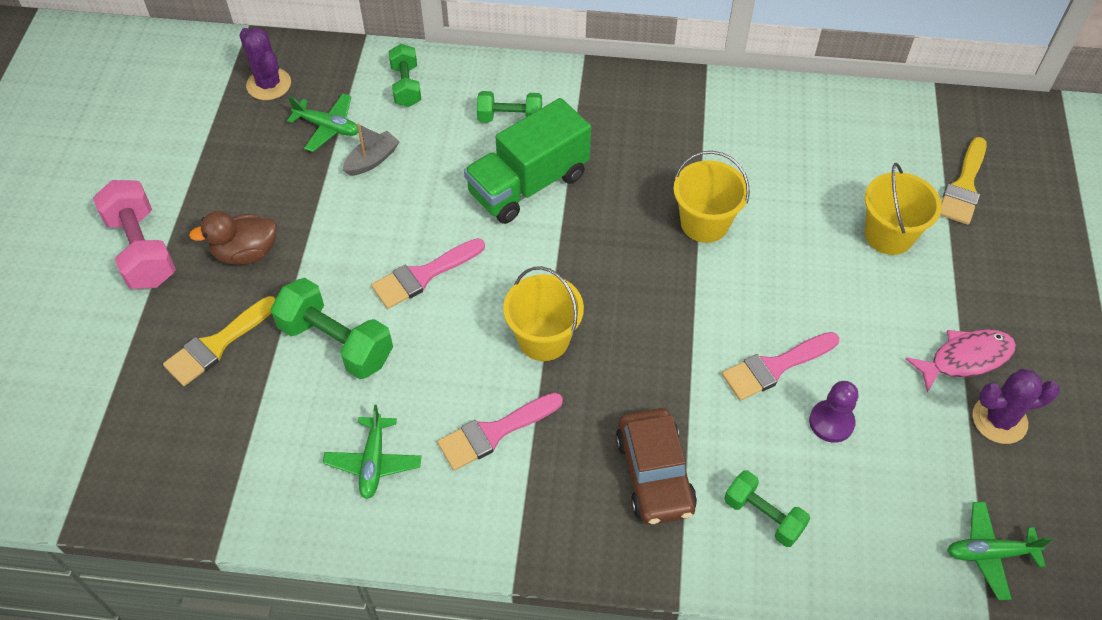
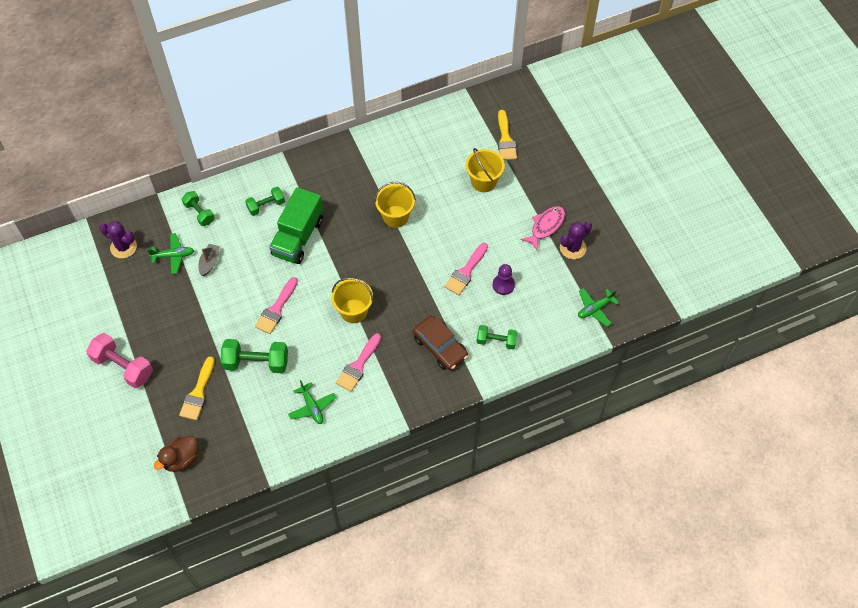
camera: 30 degrees left, 5 degrees up
(246, 253) = (179, 342): brown duck -> brown duck (181, 459)

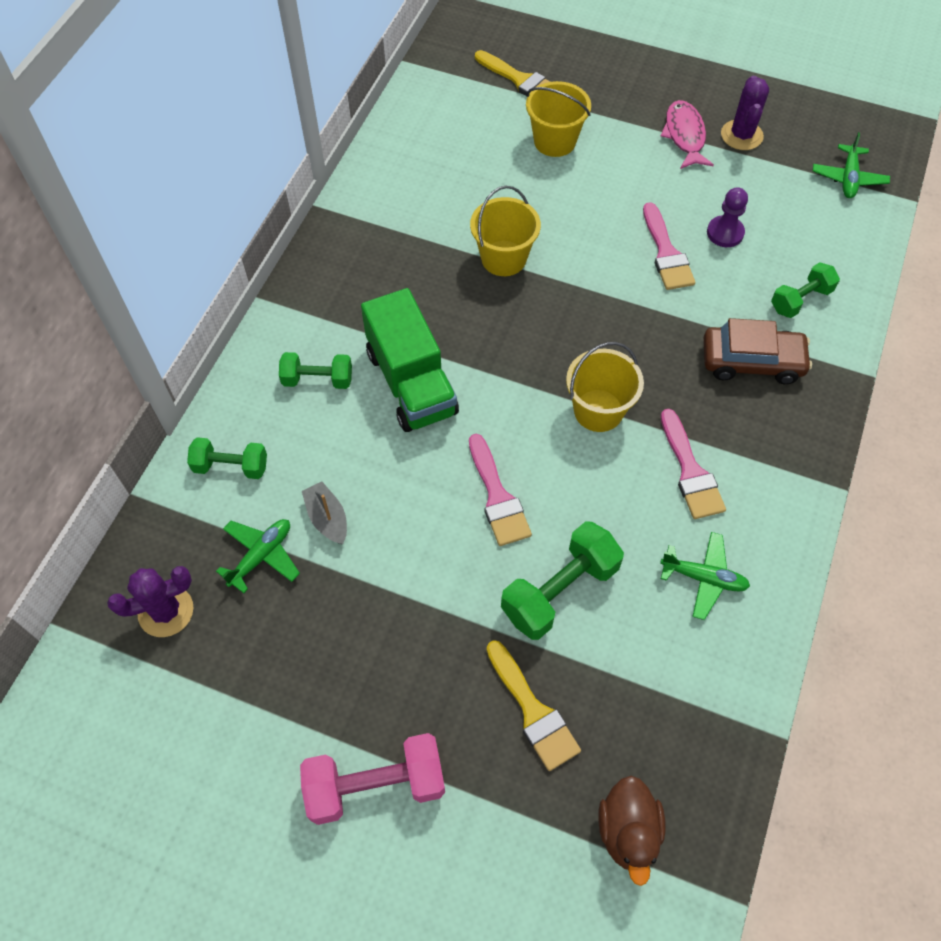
camera: 45 degrees left, 0 degrees up
(266, 206) = (318, 379): green dumbbell -> green dumbbell turned 75 degrees clockwise

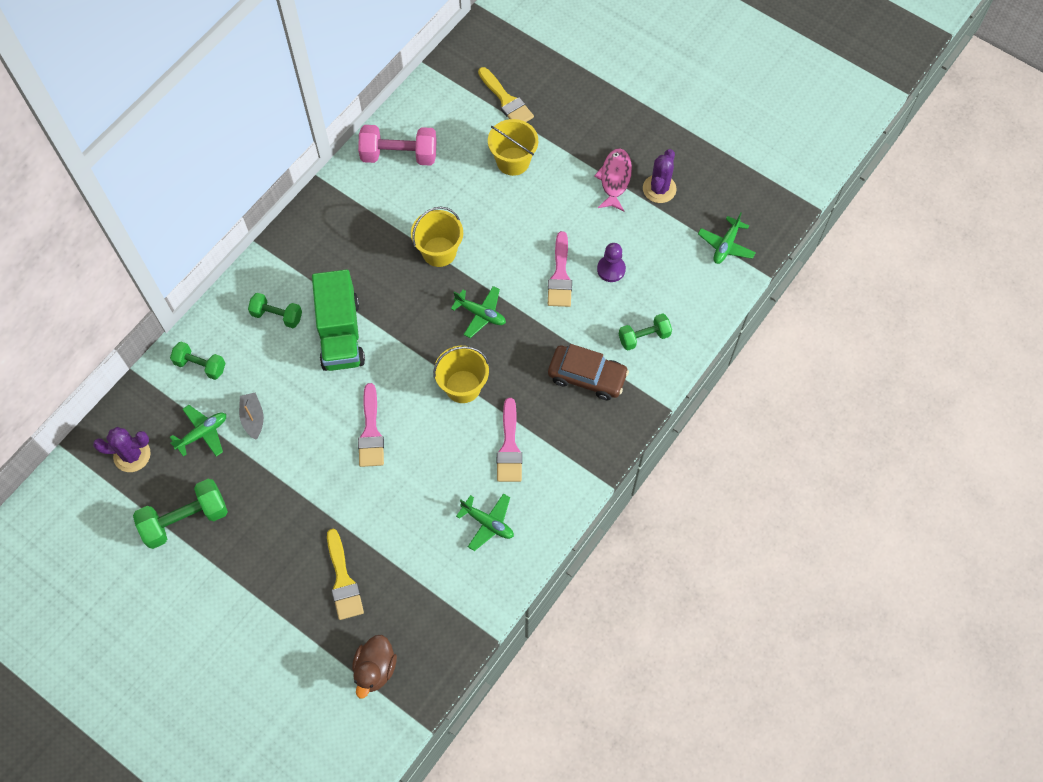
camera: 15 degrees right, 5 degrees up
(376, 785) = (230, 599): pink dumbbell -> pink dumbbell (399, 155)
(559, 591) = (389, 507): green dumbbell -> green dumbbell (185, 519)
(585, 318) = (480, 314): none -> green plane

